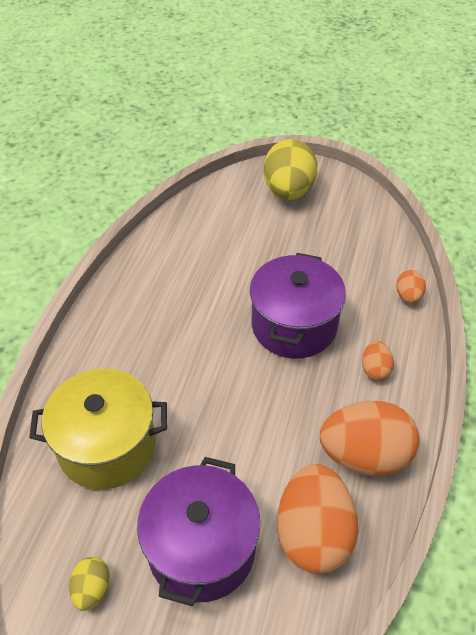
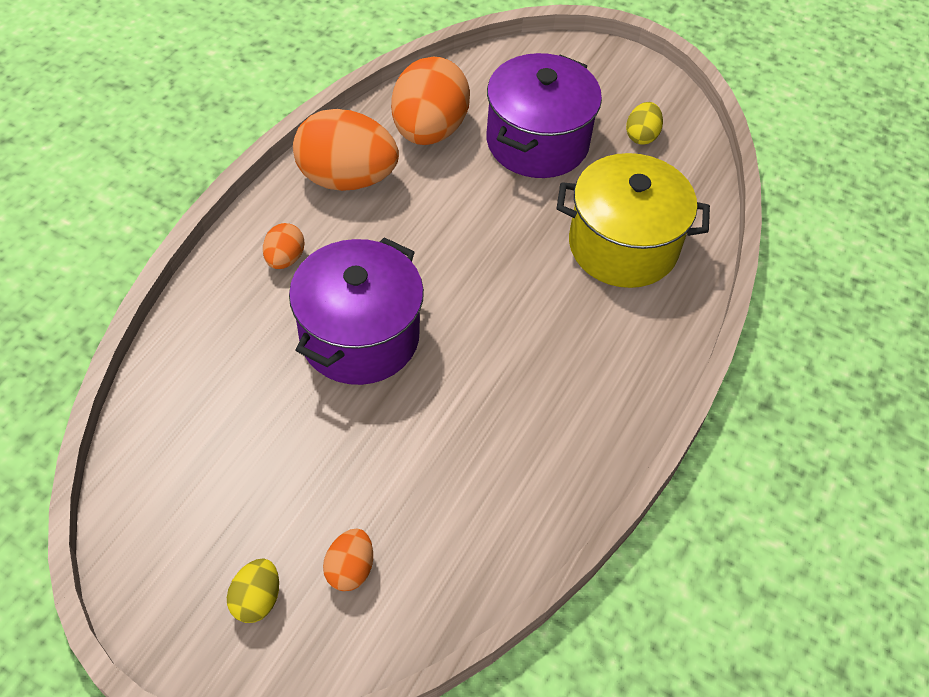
camera: 170 degrees left, 5 degrees up
(288, 191) = (256, 599): yellow egg -> yellow egg, size x0.47
(408, 296) = (180, 343): orange egg -> orange egg (350, 569)

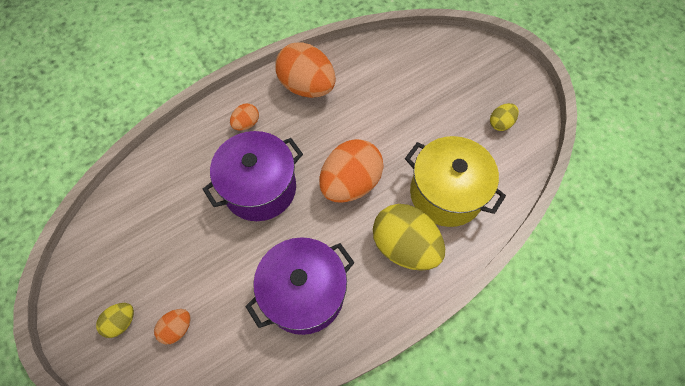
camera: 30 degrees right, 10 degrees up
(429, 130) = (371, 72): orange egg -> orange egg (350, 183)
(537, 142) = (432, 103): purple pot -> purple pot (304, 293)
(608, 331) = (404, 246): none -> yellow egg

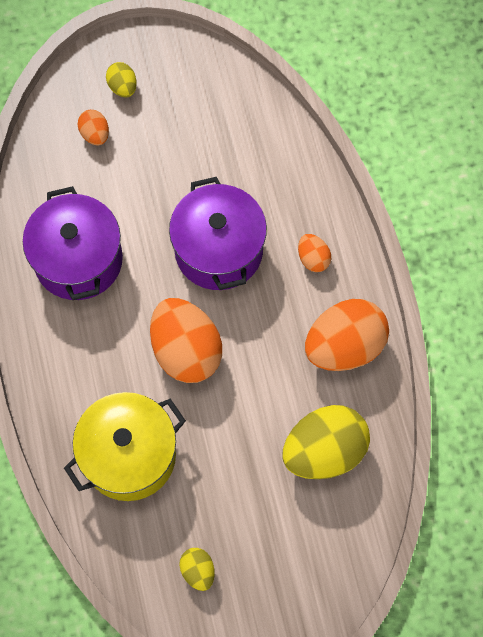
camera: 110 degrees right, 5 degrees up
(404, 246) = (85, 381): yellow egg -> yellow egg (324, 451)

